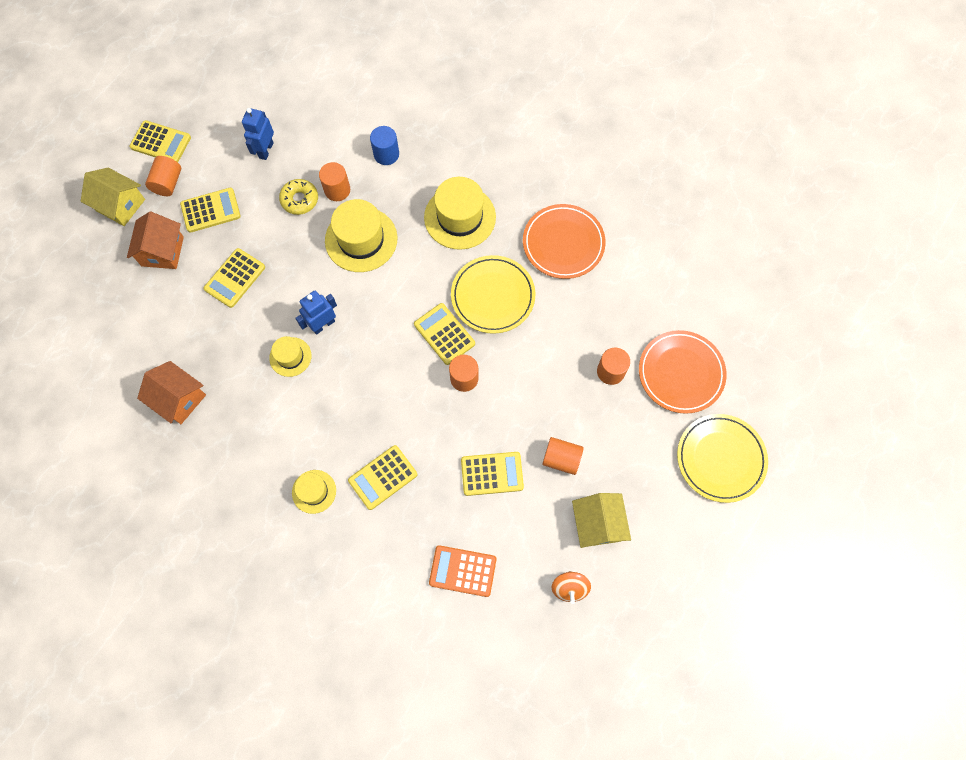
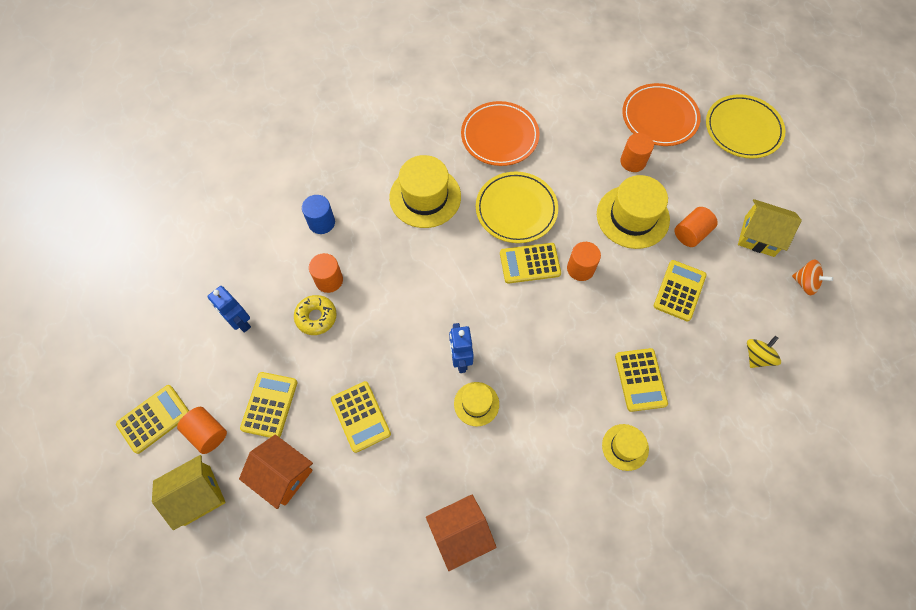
camera: 60 degrees left, 5 degrees down
(361, 239) = (394, 285): yellow hat -> yellow hat (632, 217)
(462, 571) = (757, 356): orange calculator -> yellow spinning top

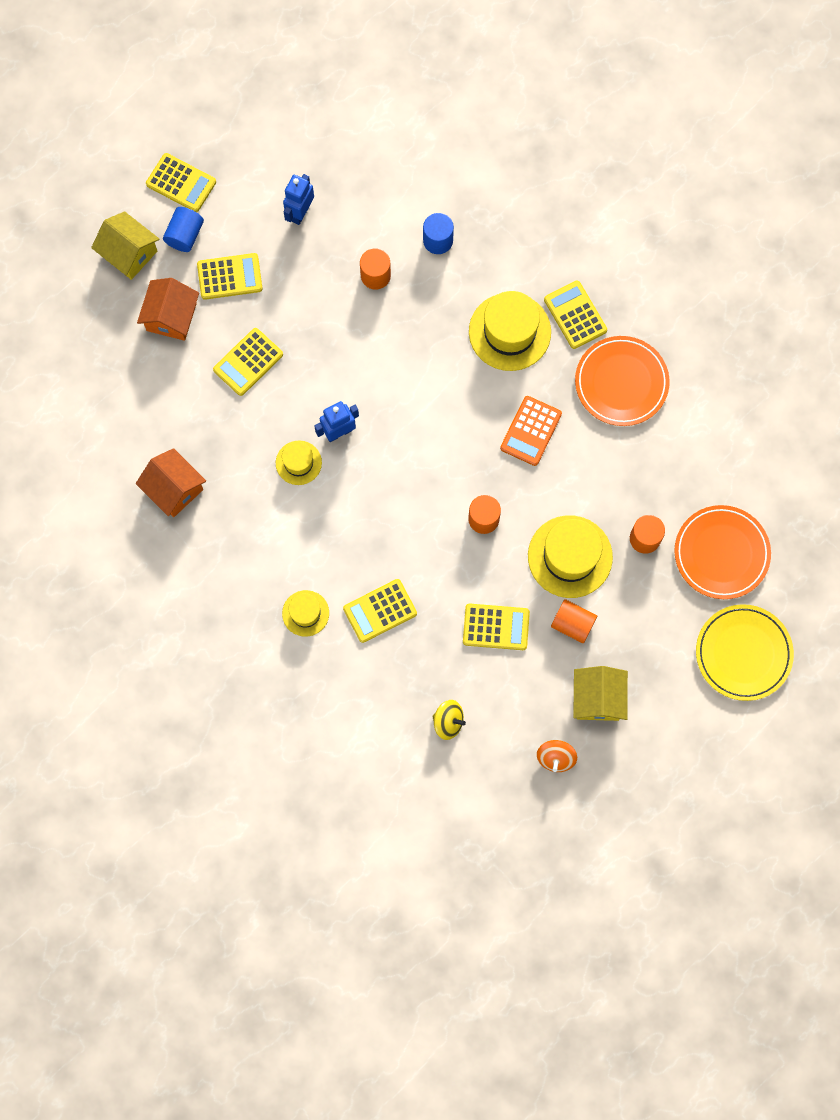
camera: 70 degrees right, 10 degrees up
(207, 433) = (185, 235): orange cylinder -> blue cylinder
(316, 317) = (331, 280): yellow donut -> none
(516, 209) = (531, 431): yellow plate -> orange calculator
(530, 263) = (470, 465): yellow calculator -> yellow calculator (575, 315)

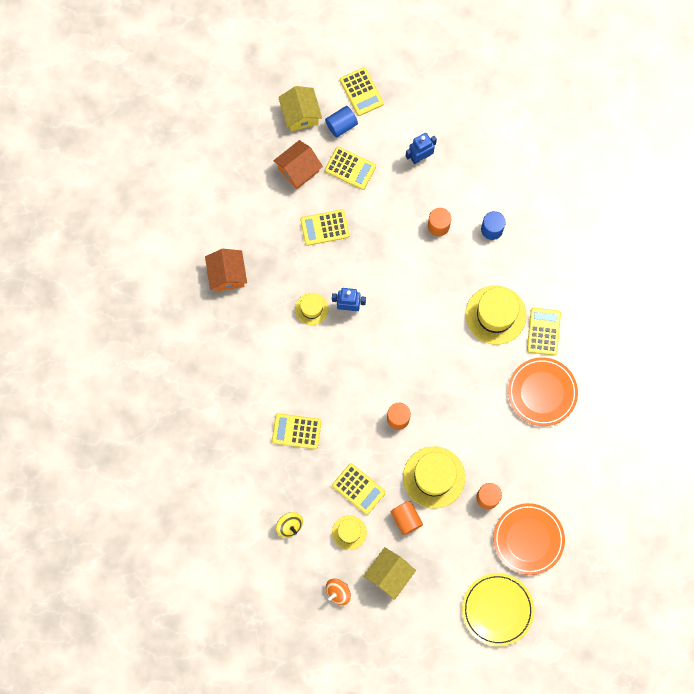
camera: 35 degrees right, 0 degrees up
(305, 613) = (252, 402): yellow hat -> yellow hat (349, 532)
(531, 431) = (465, 384): orange calculator -> none

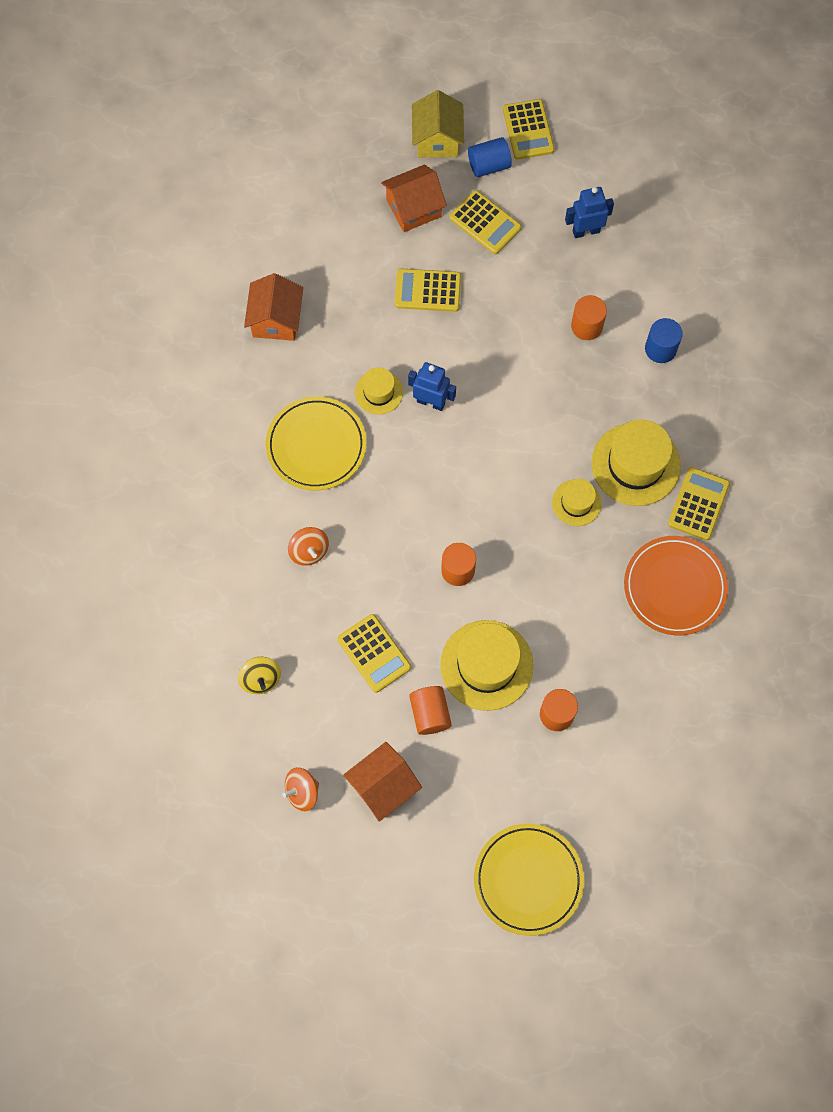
camera: 15 degrees right, 5 degrees down
(280, 357) = (316, 445): none -> yellow plate
(296, 431) = (309, 551): yellow calculator -> orange spinning top
(349, 532) = (343, 711): yellow hat -> yellow hat (576, 503)
(389, 574) = (383, 786): yellow house -> orange house
(528, 539) = (600, 789): orange plate -> none

